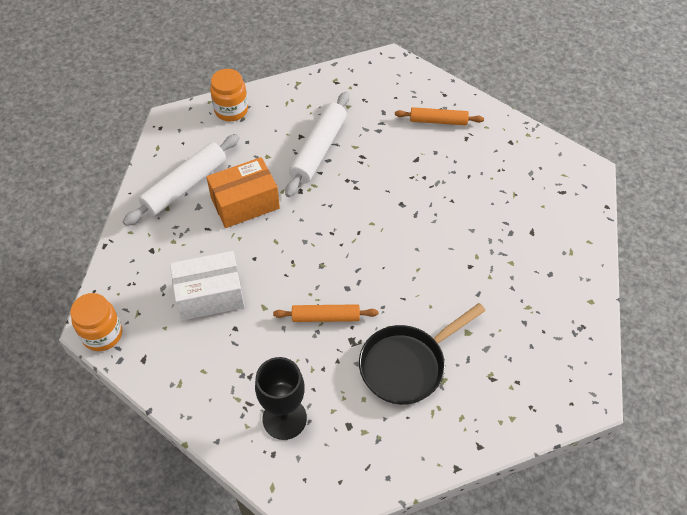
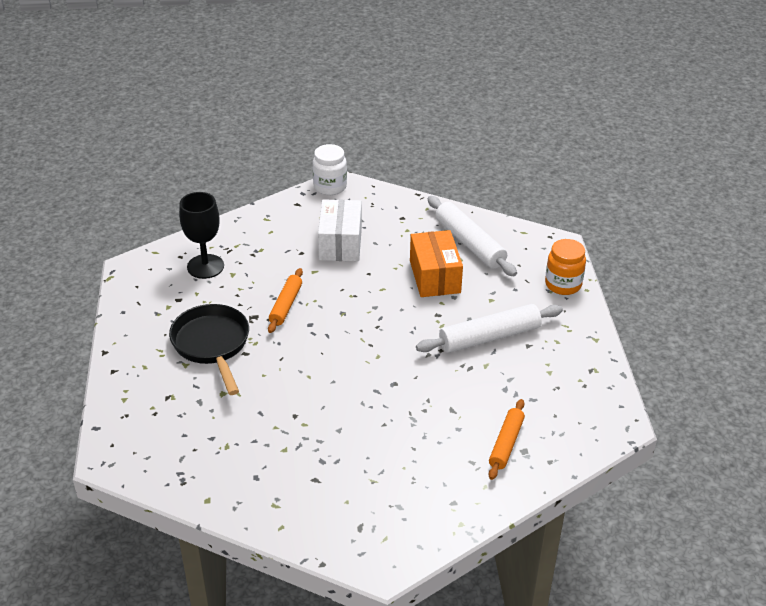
camera: 105 degrees right, 15 degrees down
(102, 334) = (330, 187): orange jar -> white jar
(318, 149) = (489, 337): white rolling pin -> white rolling pin turned 60 degrees counterclockwise

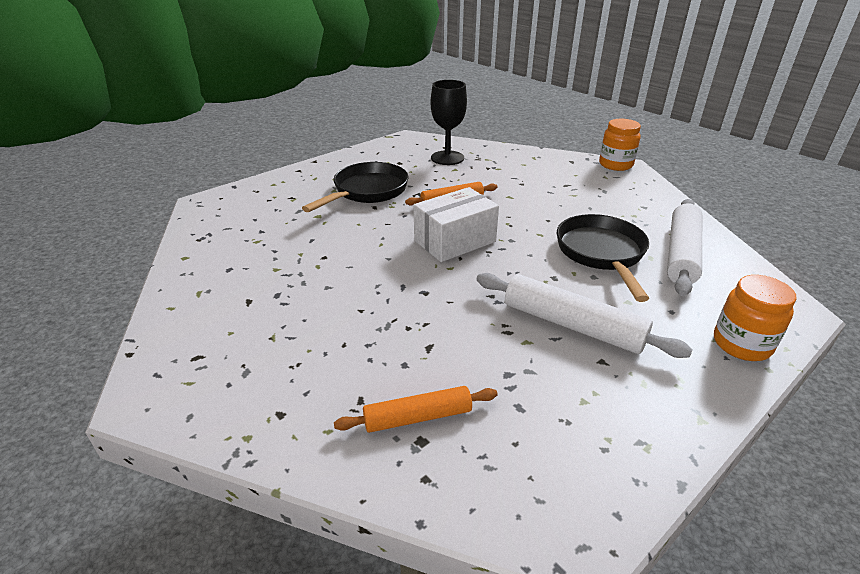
camera: 55 degrees right, 5 degrees down
(330, 187) = (615, 165): white jar -> orange jar
(340, 243) = (561, 194): white box -> white box (455, 241)
(435, 277) = (601, 254): orange box -> black pan

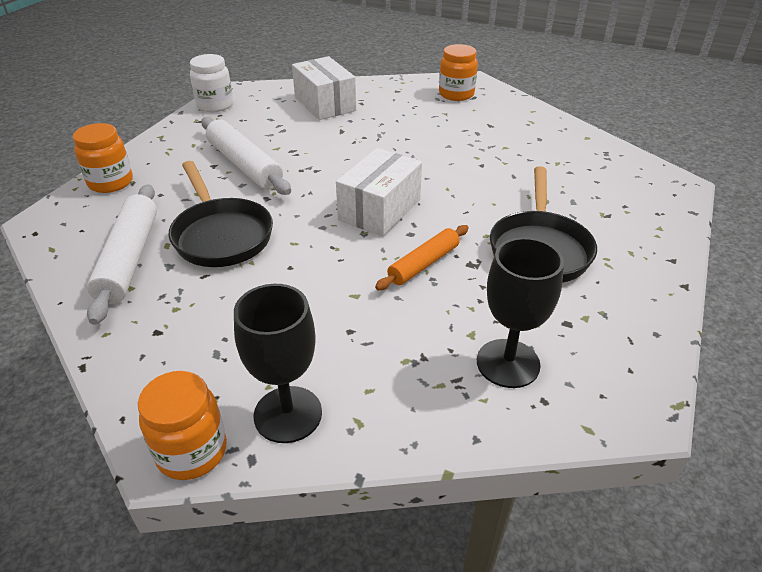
camera: 155 degrees right, 5 degrees up
(210, 372) = (456, 94): none -> orange jar
(418, 417) = (325, 104): orange rolling pin -> white box
(567, 165) = (288, 414): none -> black goblet
(572, 325) = (244, 165): white rolling pin -> white rolling pin turned 45 degrees clockwise
(614, 485) = (215, 105): none -> white jar

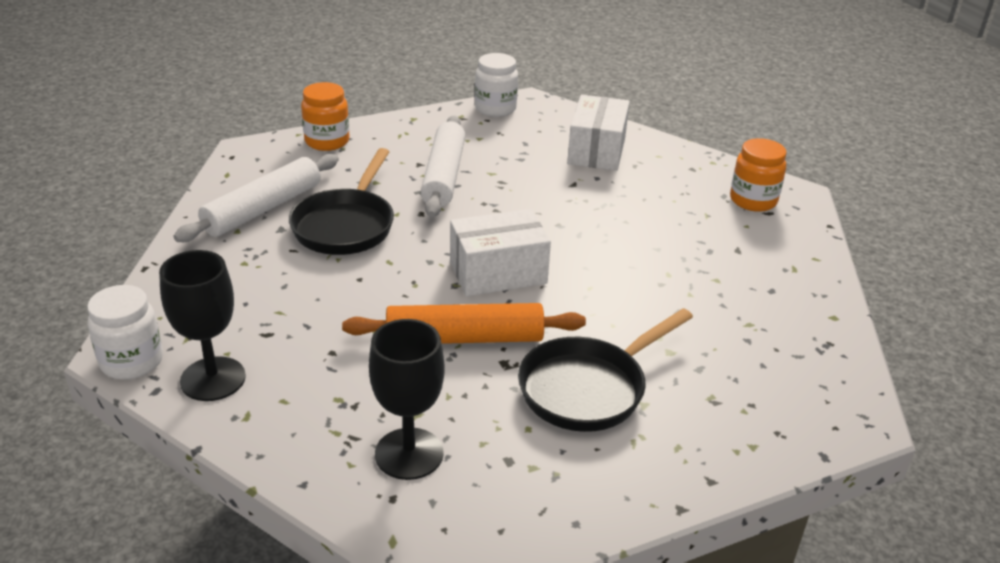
camera: 40 degrees right, 5 degrees down
(192, 451) = (132, 362): orange jar -> white jar
(423, 264) = (464, 338): orange rolling pin -> orange rolling pin, size x1.59

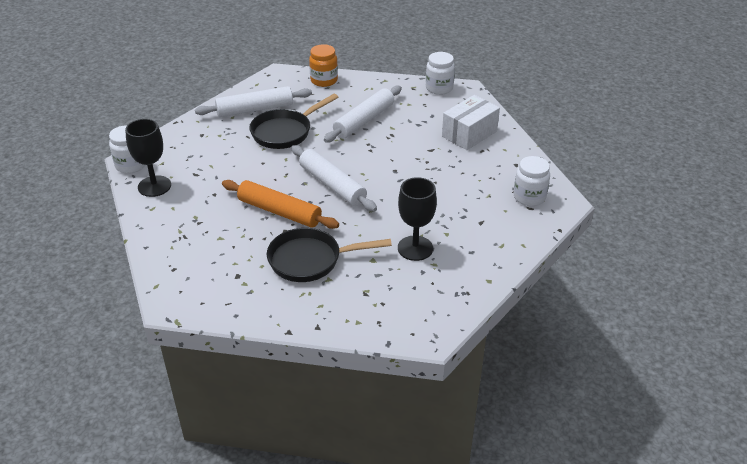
camera: 35 degrees right, 5 degrees up
(409, 454) = (199, 253): black goblet -> black goblet (415, 248)
(498, 273) = (332, 185): white box -> white rolling pin
(753, 200) = (529, 197): orange jar -> white jar

